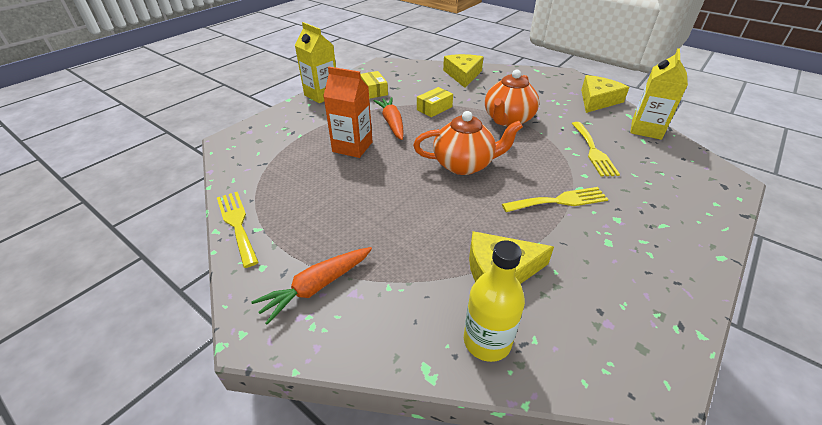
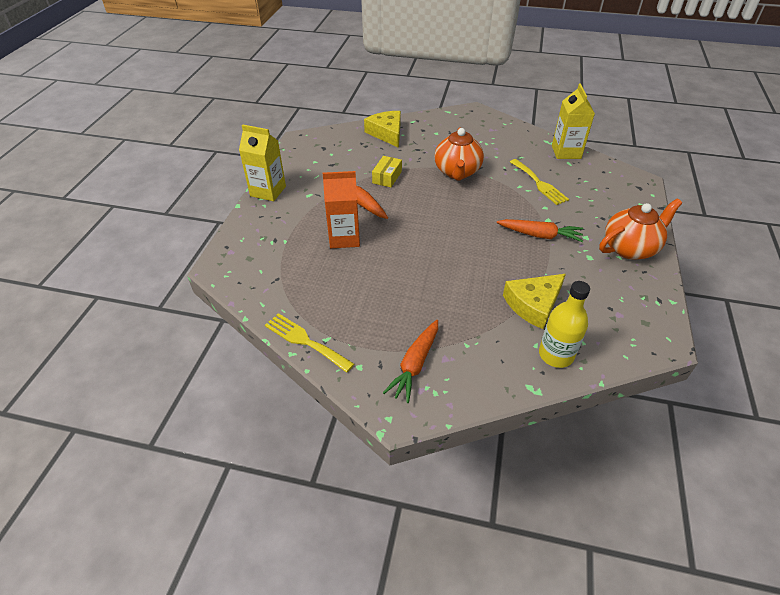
camera: 25 degrees left, 5 degrees up
(374, 90) = (316, 172): yellow box -> none
(464, 164) = (451, 226): orange teapot -> orange teapot (630, 248)
(559, 201) = (540, 235): yellow fork -> orange carrot
(597, 100) = (516, 132): yellow cheese -> none

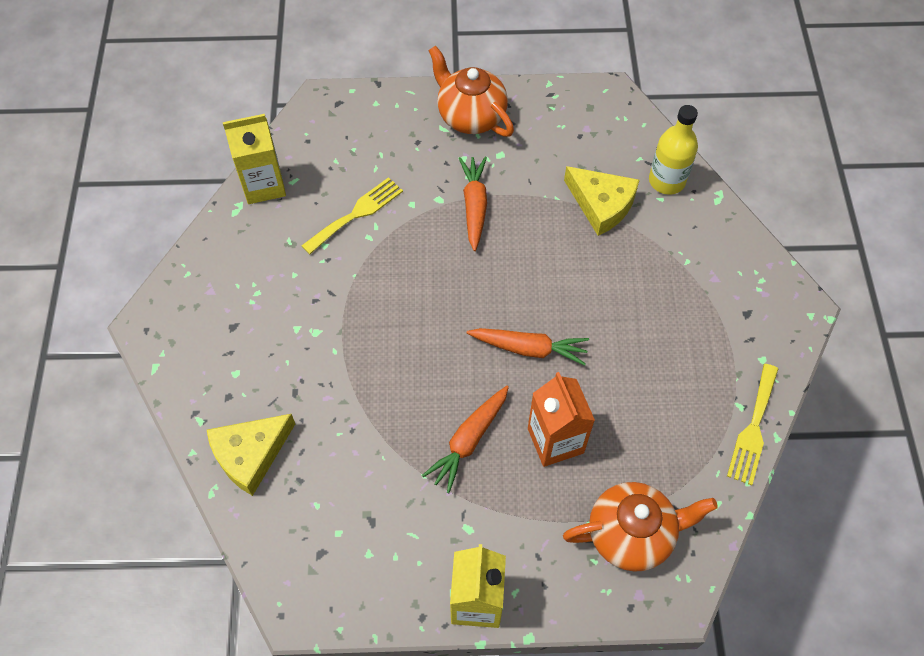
camera: 105 degrees left, 15 degrees up
(387, 177) = (389, 420): yellow box -> none
(415, 365) = (736, 305): orange carrot -> orange carrot (529, 348)
(457, 172) = (351, 322): orange teapot -> orange teapot (631, 534)

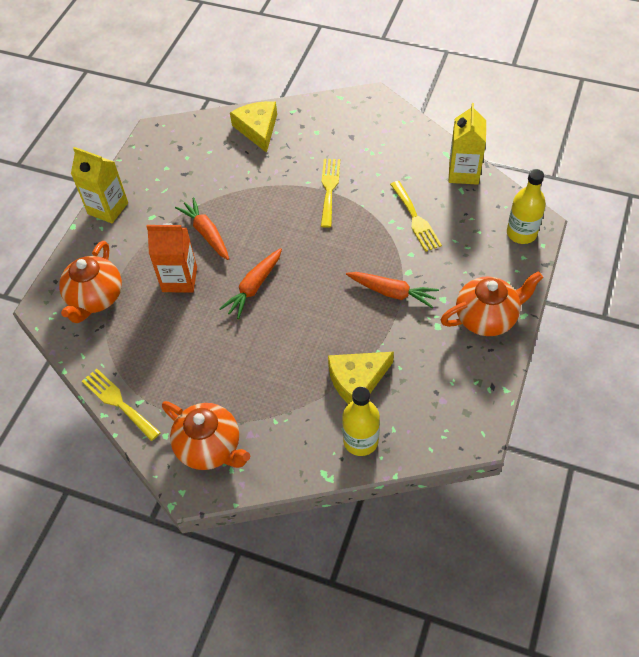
camera: 115 degrees right, 5 degrees down
(338, 321) = (329, 189): none -> yellow fork
(342, 111) = (521, 233): none -> yellow bottle
(750, 309) = (210, 447): none -> orange teapot

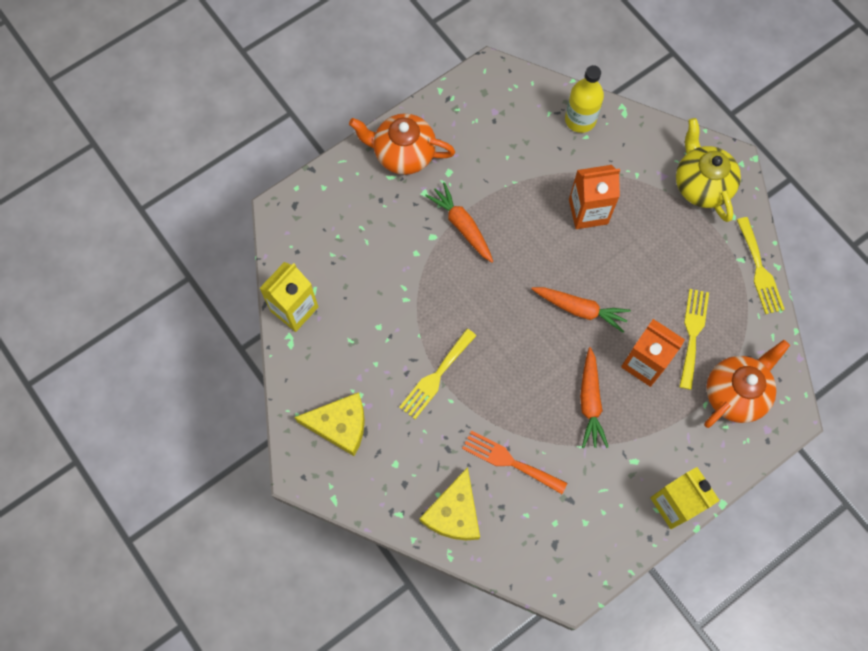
camera: 150 degrees left, 15 degrees up
(210, 447) = (701, 185): orange teapot -> yellow teapot
(241, 172) = (509, 461): none -> orange fork
(254, 287) = (580, 309): orange carrot -> orange carrot turned 45 degrees clockwise
(297, 363) = (588, 211): none -> orange carton
(357, 380) = (549, 167): yellow cheese -> yellow cheese (340, 425)
(415, 219) = (382, 287): yellow fork -> yellow fork (692, 333)
(521, 233) = (303, 210): yellow bottle -> none

